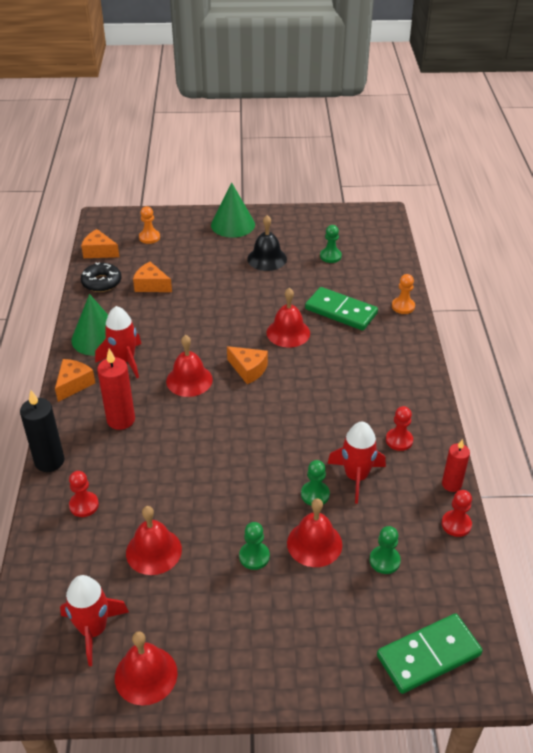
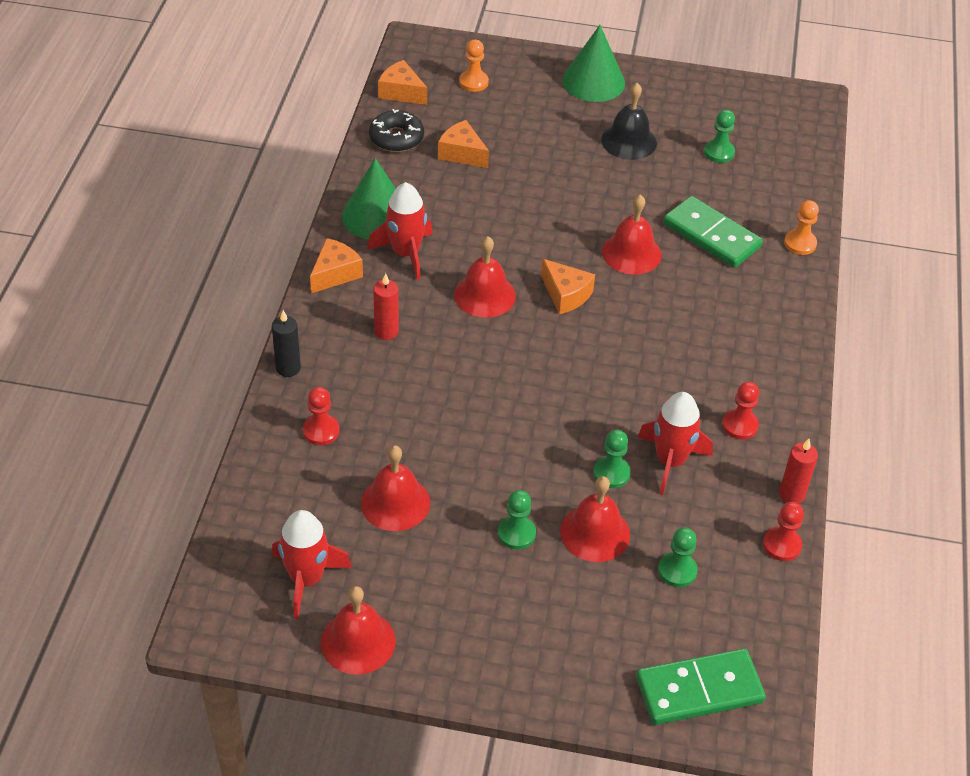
camera: 10 degrees right, 5 degrees up
(49, 461) = (288, 368): black candle -> black candle, size x0.65
(121, 420) = (386, 331): red candle -> red candle, size x0.65

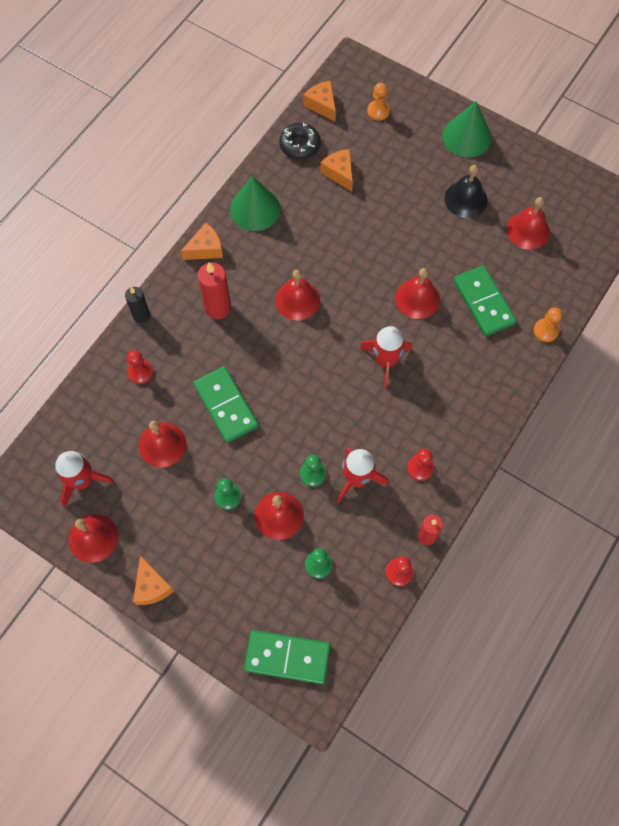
camera: 25 degrees right, 20 degrees up
(386, 331) = (218, 308): red candle -> red candle, size x1.53
(406, 253) = (260, 247): red rocket -> red rocket (385, 361)
(457, 433) = (226, 405): none -> green domino
(566, 295) = (353, 318): orange cheese -> orange cheese (151, 586)
(719, 152) = (528, 230): green pawn -> red bell

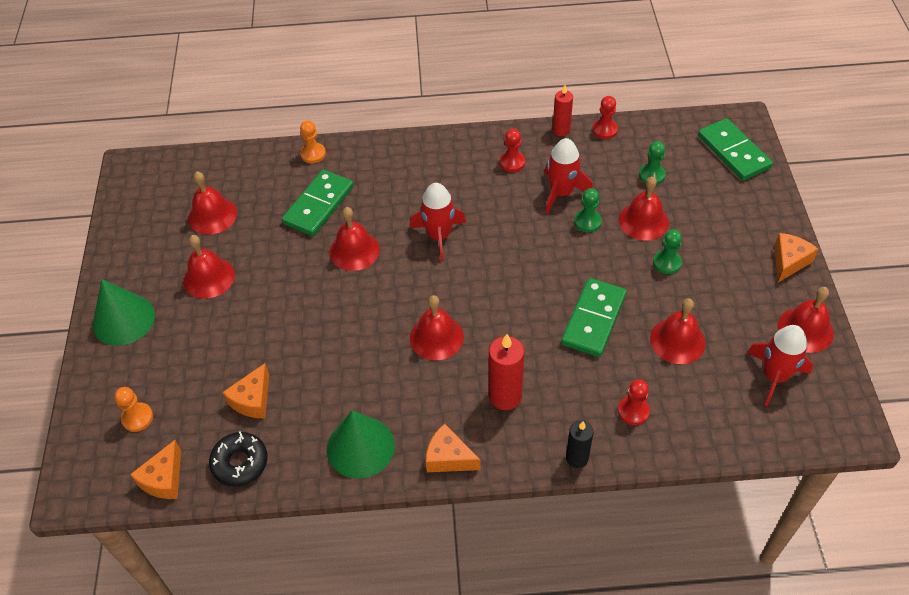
camera: 125 degrees left, 15 degrees down
(465, 199) = (209, 277): black bell -> red bell

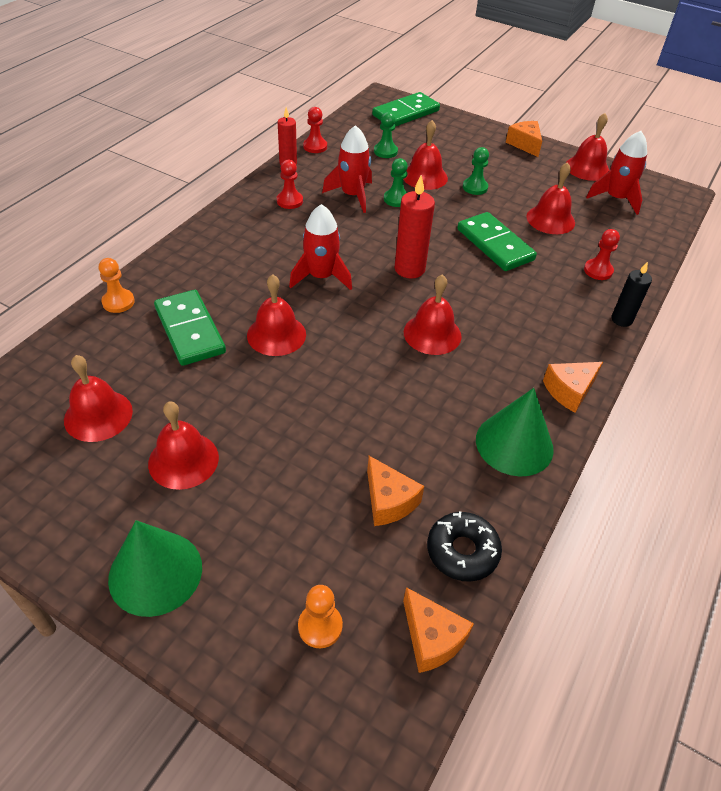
camera: 60 degrees left, 5 degrees down
(505, 396) = (531, 326): red candle -> red candle (409, 269)
(733, 152) = (405, 113): green domino -> green domino turned 45 degrees counterclockwise

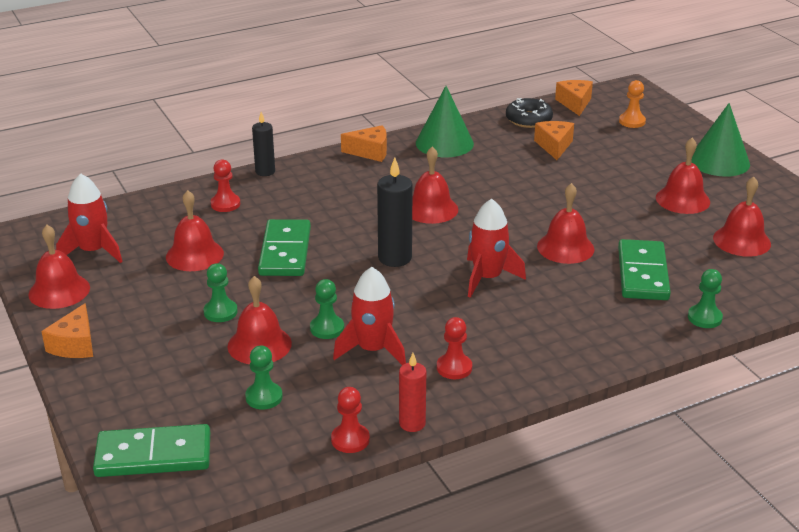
camera: 145 degrees left, 15 degrees down
(118, 302) = (704, 318): orange pawn -> green pawn
(409, 269) = (395, 258): red candle -> black candle

